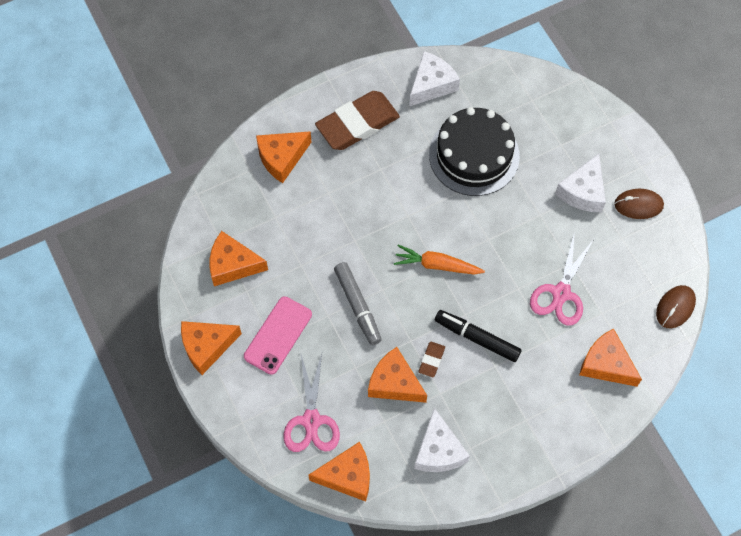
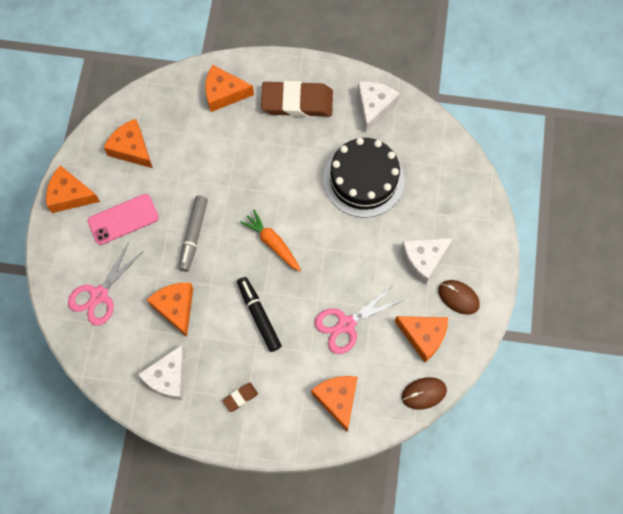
camera: 35 degrees right, 5 degrees up
(347, 476) = (93, 351): orange cheese -> orange cheese (423, 336)
(431, 85) = (374, 107): white cheese -> white cheese turned 60 degrees counterclockwise
(431, 360) = (214, 309): brown eraser -> brown eraser (240, 397)

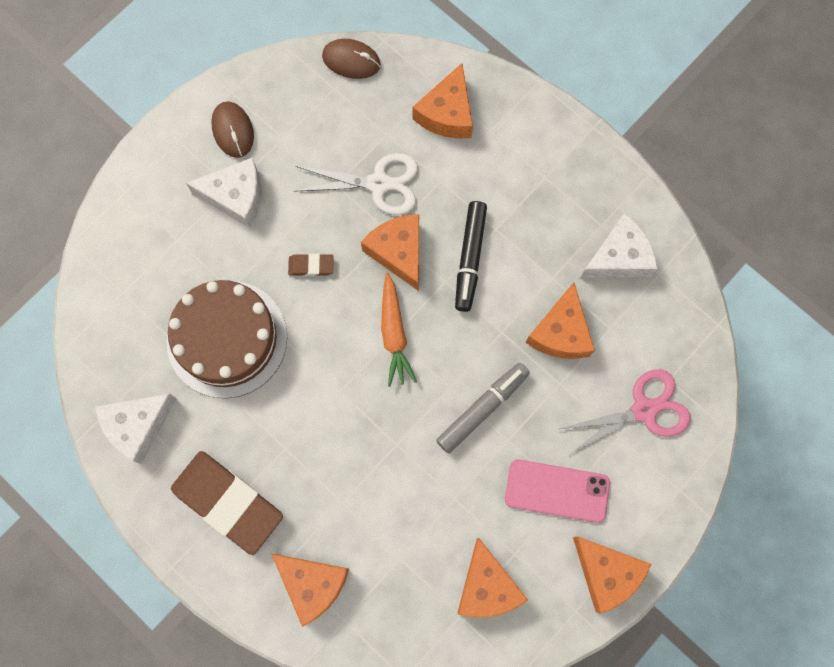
camera: 145 degrees left, 5 degrees up
(240, 397) = (551, 183): brown eraser -> brown eraser (311, 266)
(346, 324) = (379, 184): pink scissors -> white scissors
(363, 179) = (227, 338): black cake -> brown cake
(423, 336) = (304, 116): orange cheese -> orange cheese (398, 252)

